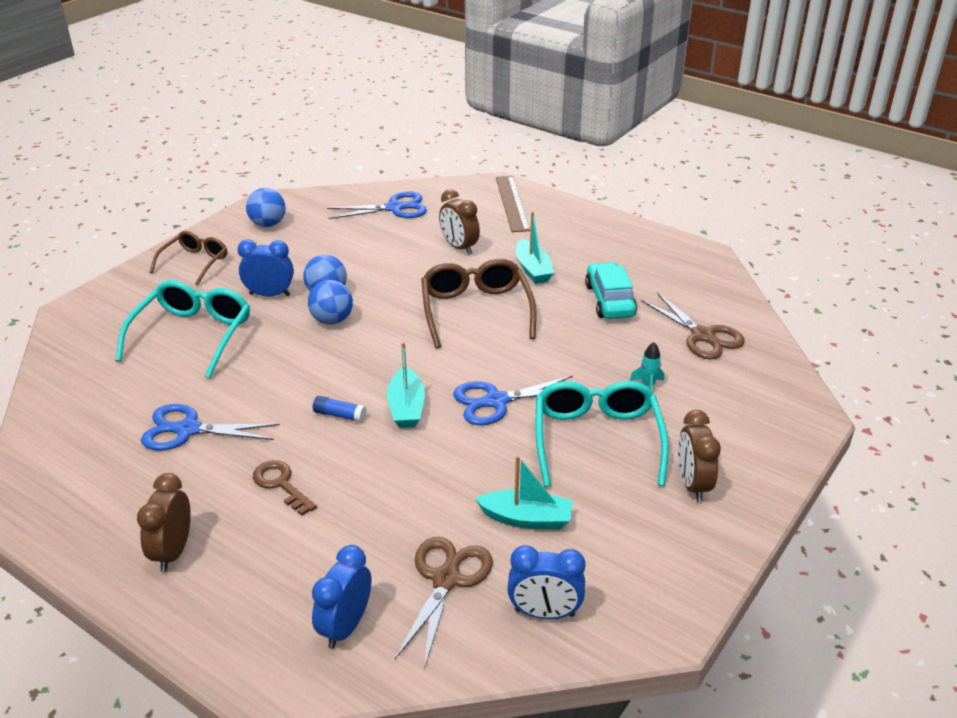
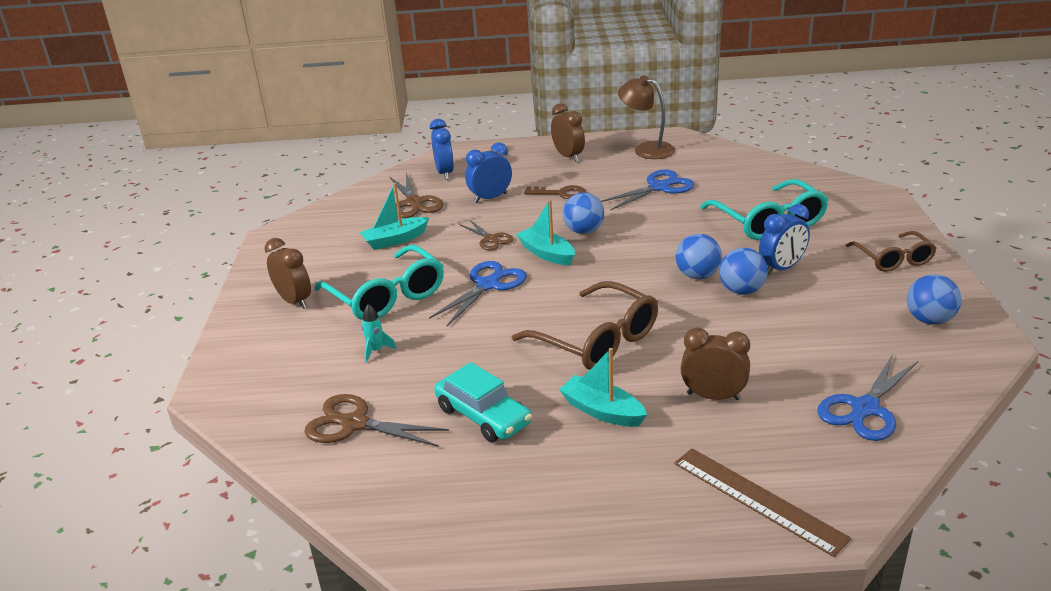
camera: 145 degrees right, 5 degrees down
(84, 502) = (646, 149): none -> brown lamp
(339, 415) = (583, 231): blue glue stick -> blue ball
(431, 458) = (490, 239): none -> brown scissors
(544, 613) = (347, 214): blue clock -> blue clock (490, 198)

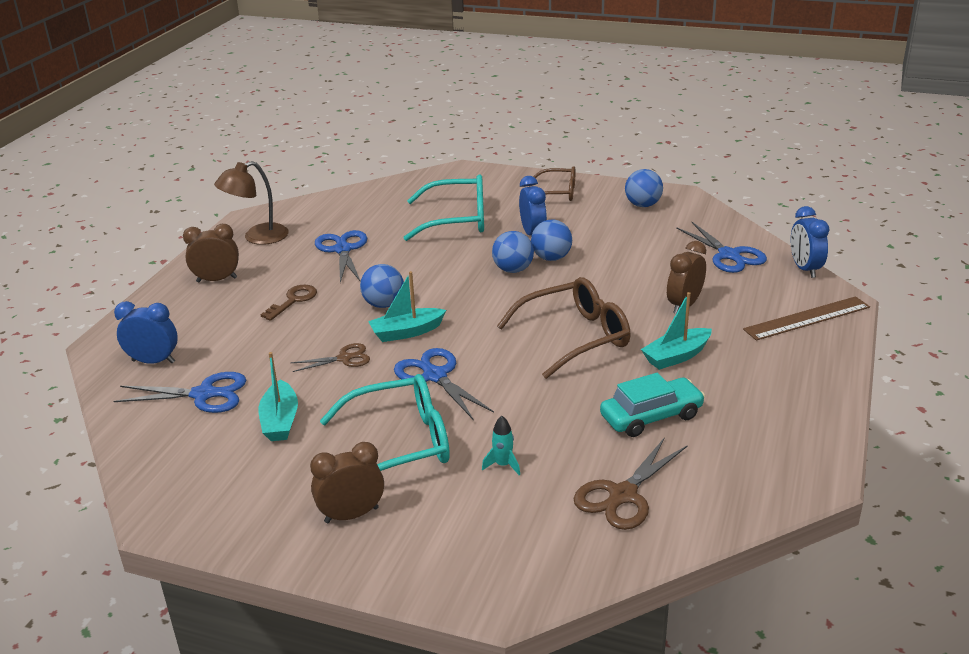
camera: 70 degrees left, 0 degrees up
(414, 203) = (203, 394): brown scissors -> blue scissors
(490, 198) = (253, 342): blue clock -> blue clock (805, 269)

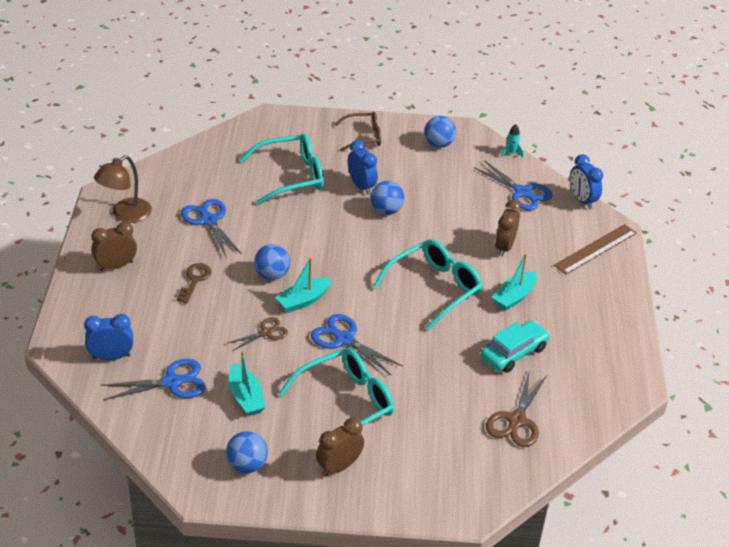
camera: 20 degrees left, 10 degrees up
(503, 465) = (427, 409): turquoise rocket -> turquoise rocket (511, 153)
(513, 270) = (360, 226): blue ball -> blue ball (247, 465)
(575, 337) = (434, 288): brown glasses -> turquoise glasses

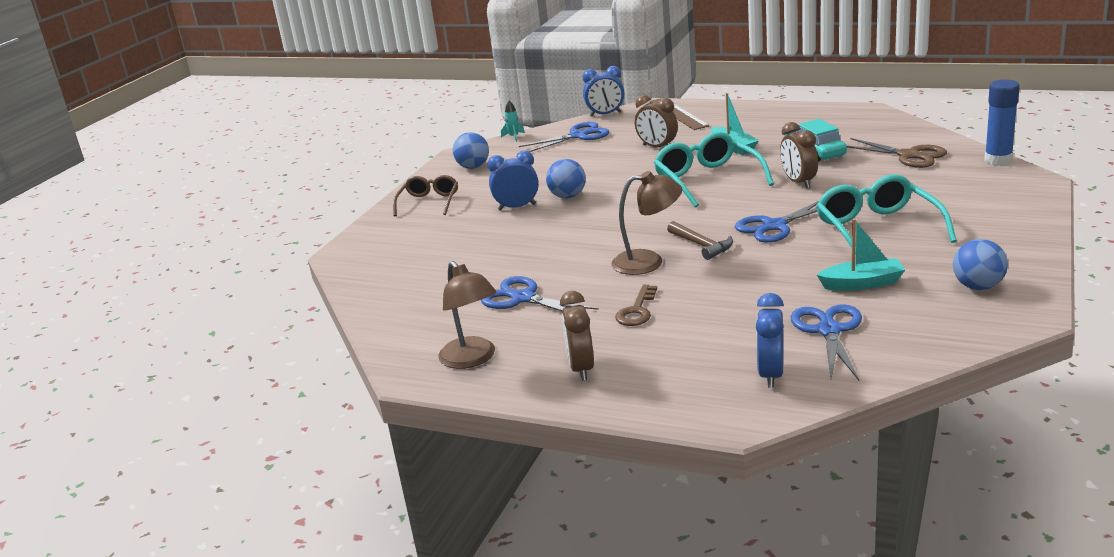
camera: 65 degrees left, 15 degrees down
(195, 280) = (637, 311): brown key -> brown key turned 105 degrees counterclockwise
(208, 221) = (523, 298): blue scissors -> blue scissors turned 45 degrees clockwise
(266, 332) = (751, 268): brown scissors -> none
(272, 275) = (648, 262): blue ball -> brown lamp
(291, 176) = (471, 244): turquoise glasses -> none
(303, 300) = (702, 245): turquoise boat -> brown hammer
(339, 467) = (977, 237): brown clock -> brown clock (798, 182)
(517, 486) = (998, 160): none -> blue glue stick

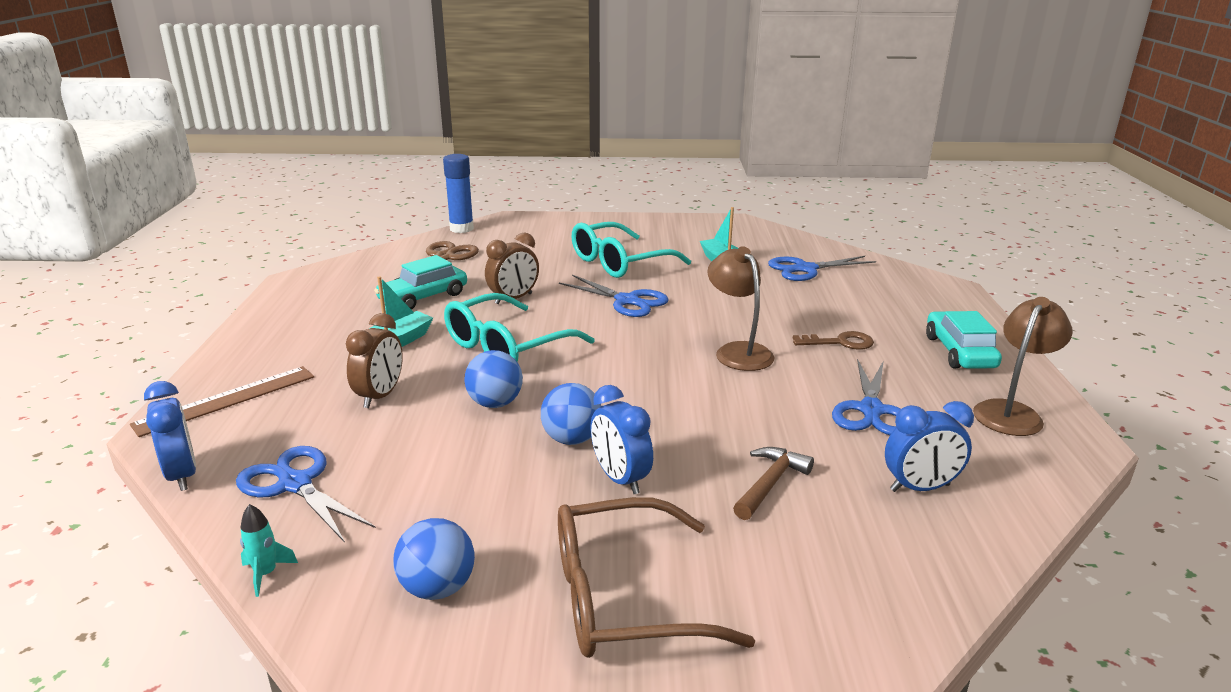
camera: 115 degrees left, 0 degrees up
(429, 202) = (623, 598): brown glasses -> brown glasses, size x1.59
(581, 368) = (959, 352): brown clock -> turquoise car
(702, 245) = (686, 329): brown hammer -> brown hammer (770, 484)
(771, 374) = (884, 282): blue clock -> blue clock (920, 488)
(978, 286) = (705, 232): blue ball -> blue ball (495, 403)

